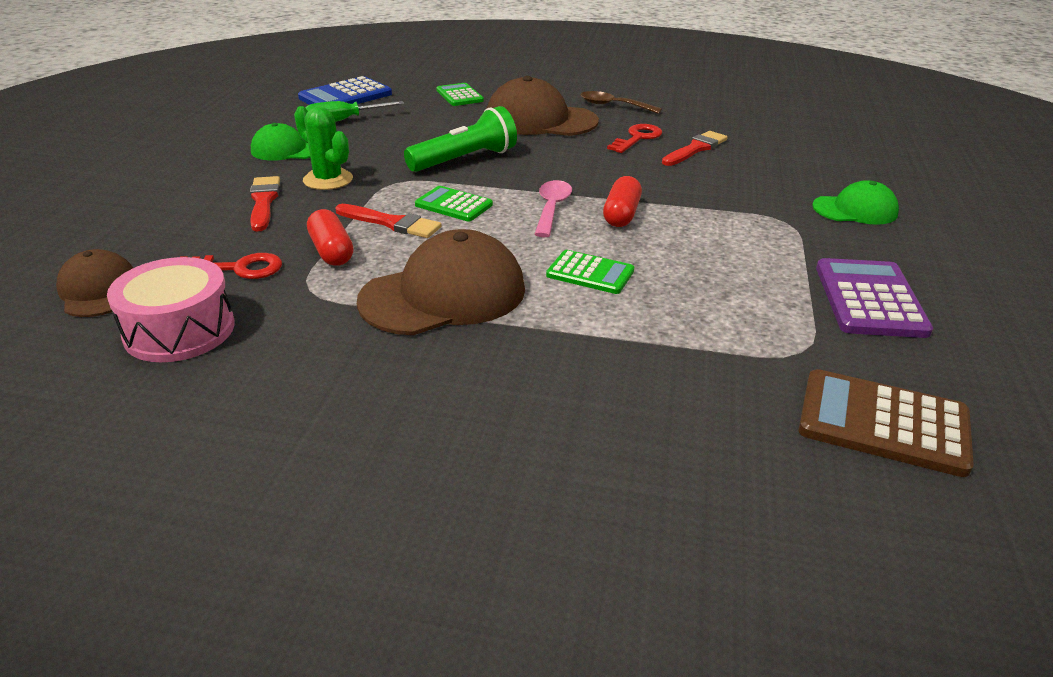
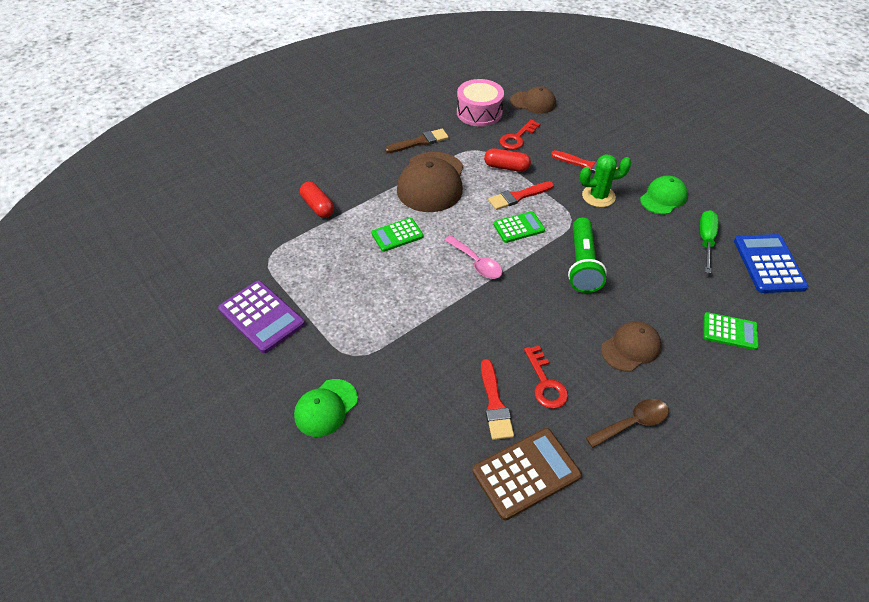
camera: 130 degrees right, 15 degrees up
(343, 353) = (420, 142): none -> brown brush
(540, 120) = (631, 348): brown cap -> brown cap, size x0.59
(621, 215) = (439, 287): red capsule -> red capsule (318, 206)
(883, 423) = (214, 245): brown calculator -> brown calculator (526, 473)

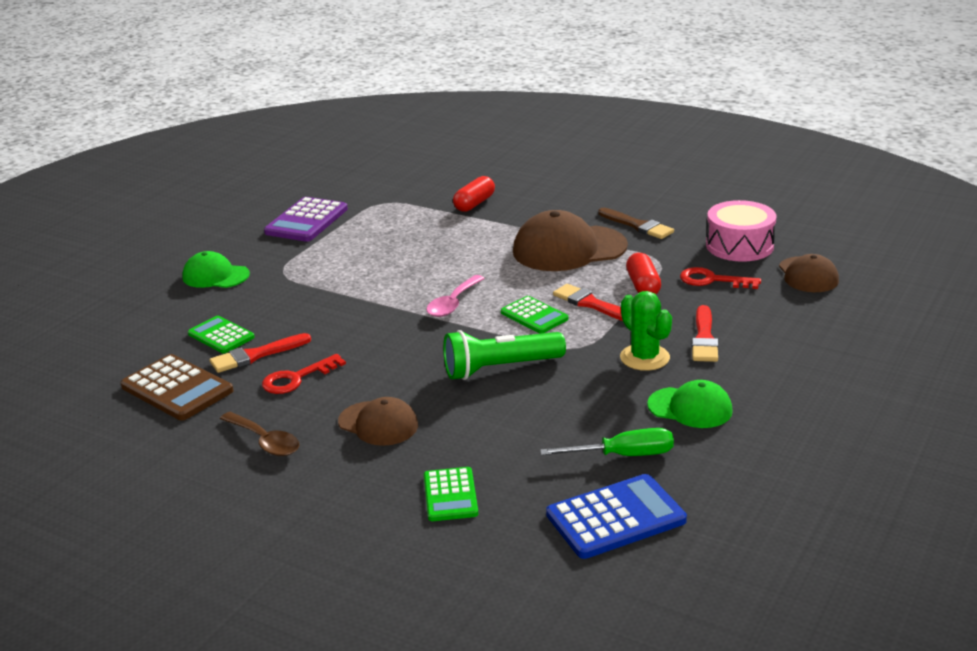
camera: 70 degrees right, 20 degrees down
(397, 235) = (463, 252): green calculator -> green calculator (221, 336)

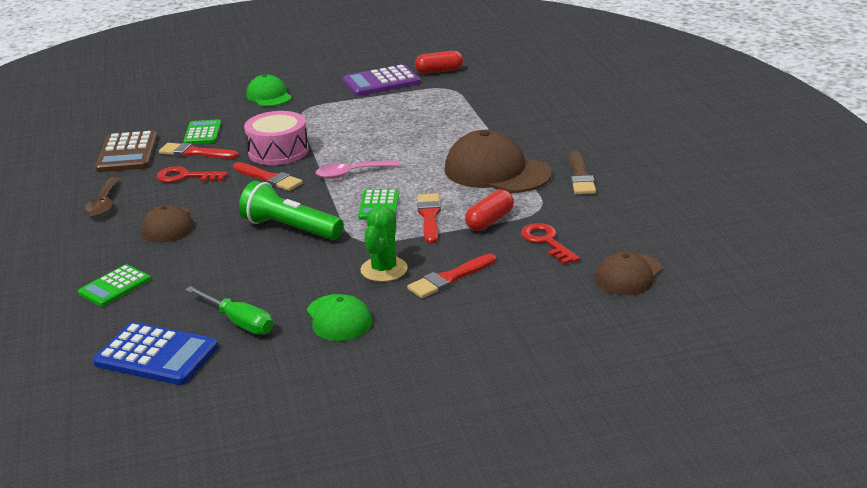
camera: 45 degrees right, 0 degrees up
(386, 341) = (269, 178): none -> red brush
(474, 204) = (502, 112): red capsule -> red capsule (439, 71)
(739, 246) = (624, 227): pink drum -> pink drum (278, 151)

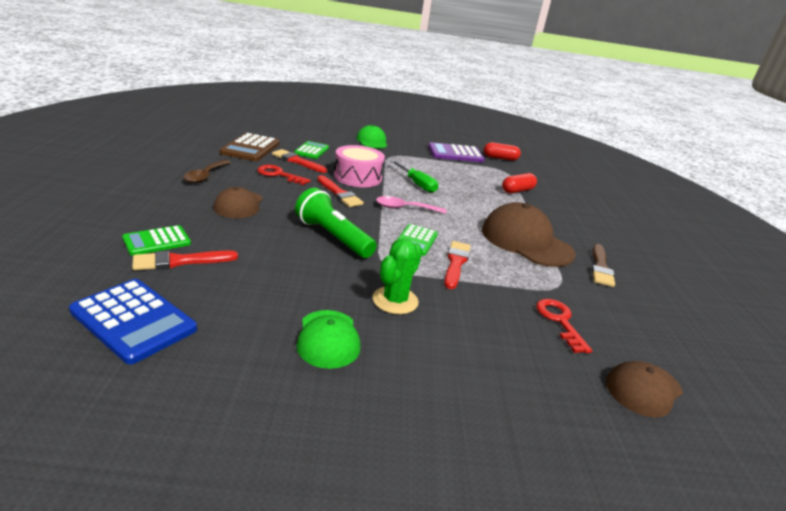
camera: 10 degrees right, 0 degrees up
(239, 322) = (233, 311): green screwdriver -> green screwdriver (417, 184)
(449, 278) = (454, 330): red brush -> red brush (180, 261)
(489, 221) = (509, 283): red capsule -> red capsule (517, 190)

